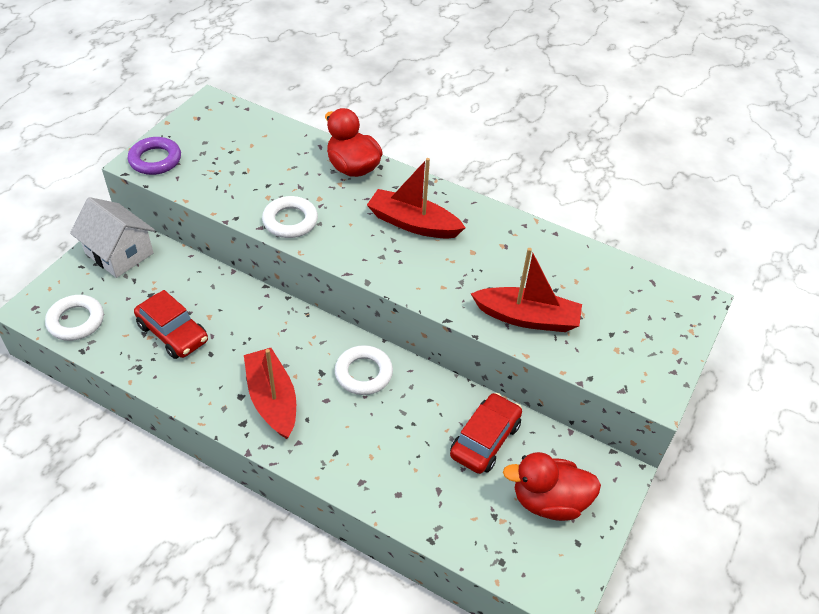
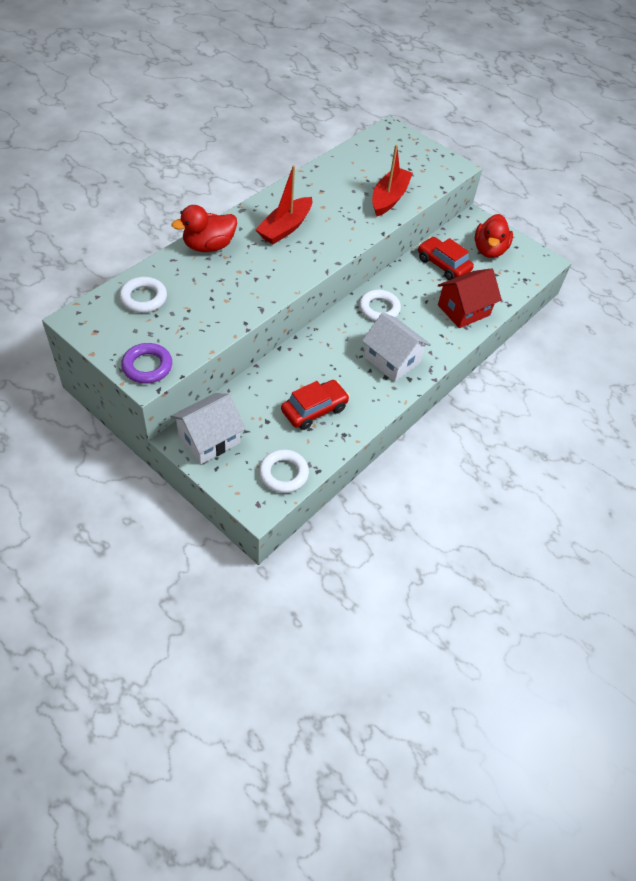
camera: 80 degrees left, 5 degrees up
(272, 400) = (392, 360): red boat -> white house
(290, 221) = (260, 291): white ring -> white ring (143, 298)
(396, 476) = (463, 310): none -> red house

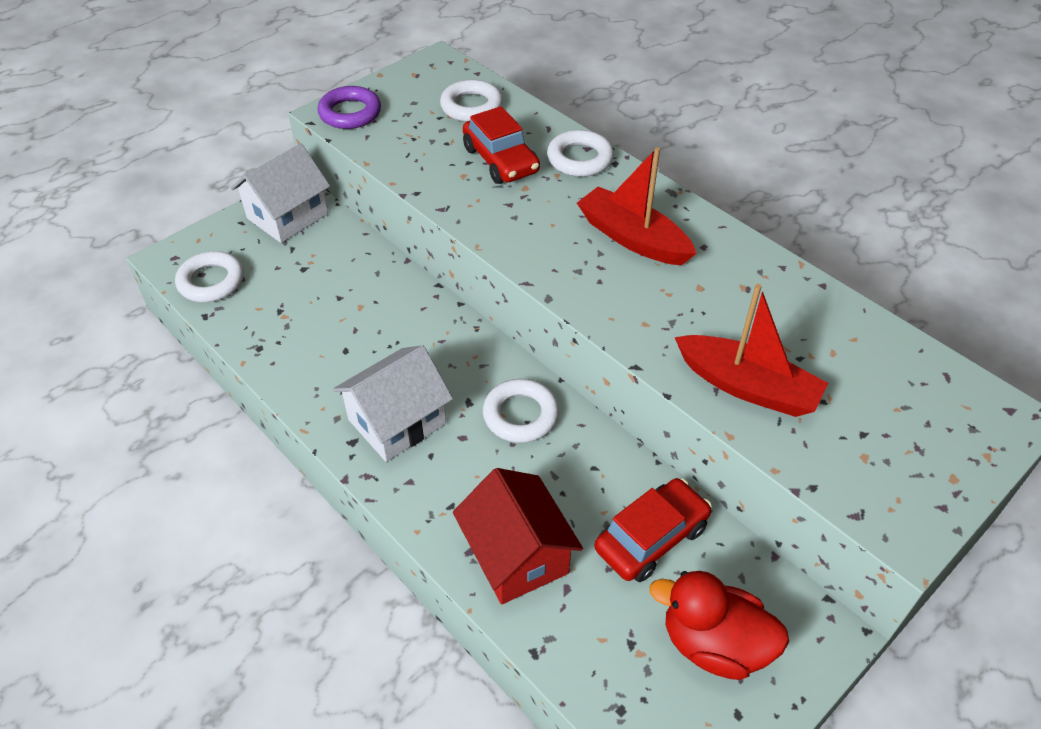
camera: 100 degrees right, 5 degrees down
(208, 246) = (579, 159): red duck -> white ring
(209, 439) = (287, 216): white house -> white house turned 75 degrees clockwise
(314, 410) = (312, 317): red car -> red car (501, 160)

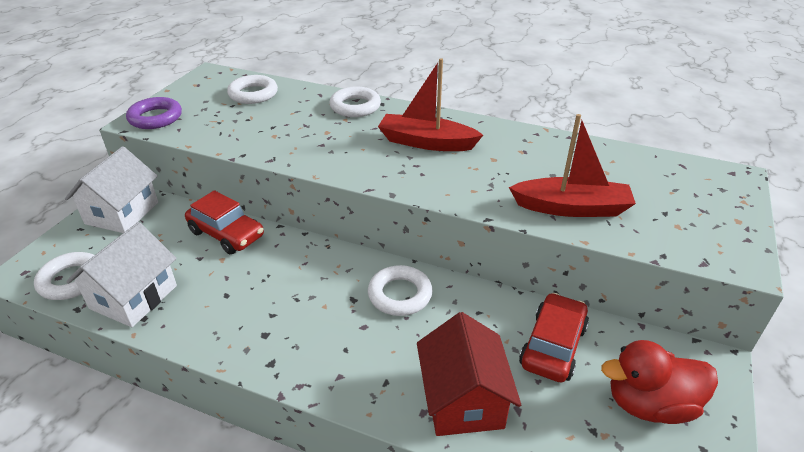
camera: 25 degrees left, 10 degrees down
(397, 421) = (302, 333): white house -> white house (134, 297)
(501, 160) = (297, 120): red car -> red car (226, 234)
(517, 555) = (463, 399): red house -> red house turned 45 degrees clockwise

